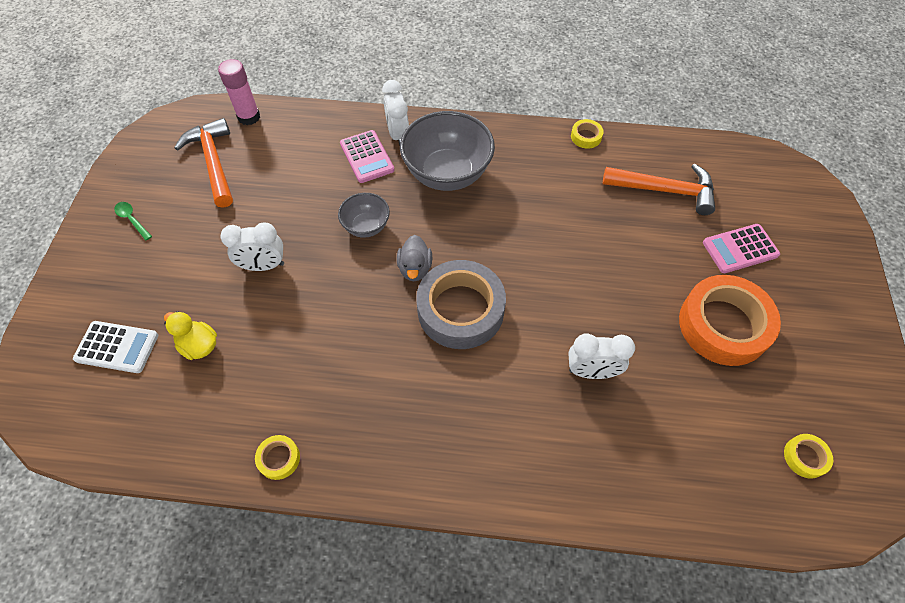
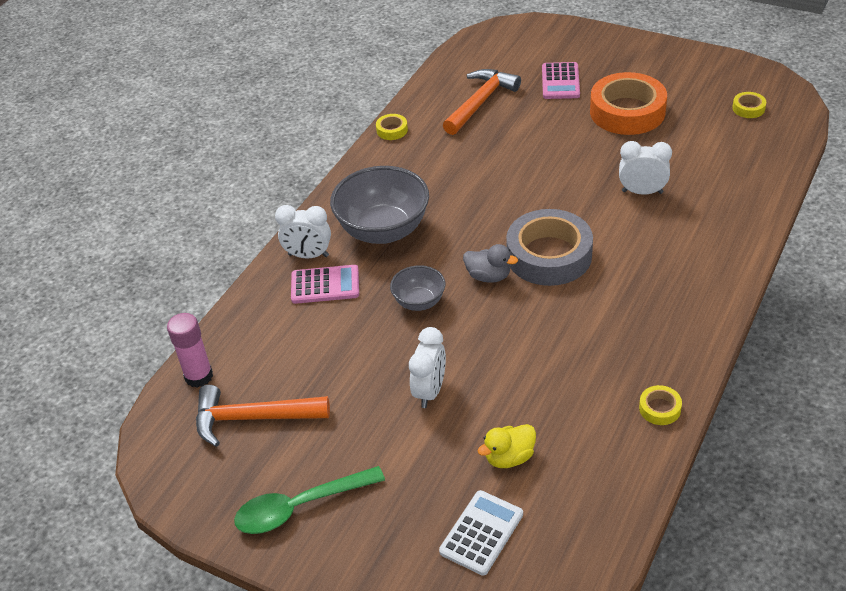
camera: 65 degrees left, 15 degrees down
(132, 220) = (300, 507): green spoon -> green spoon, size x2.08
(591, 371) = (642, 192): white clock -> white clock turned 105 degrees counterclockwise

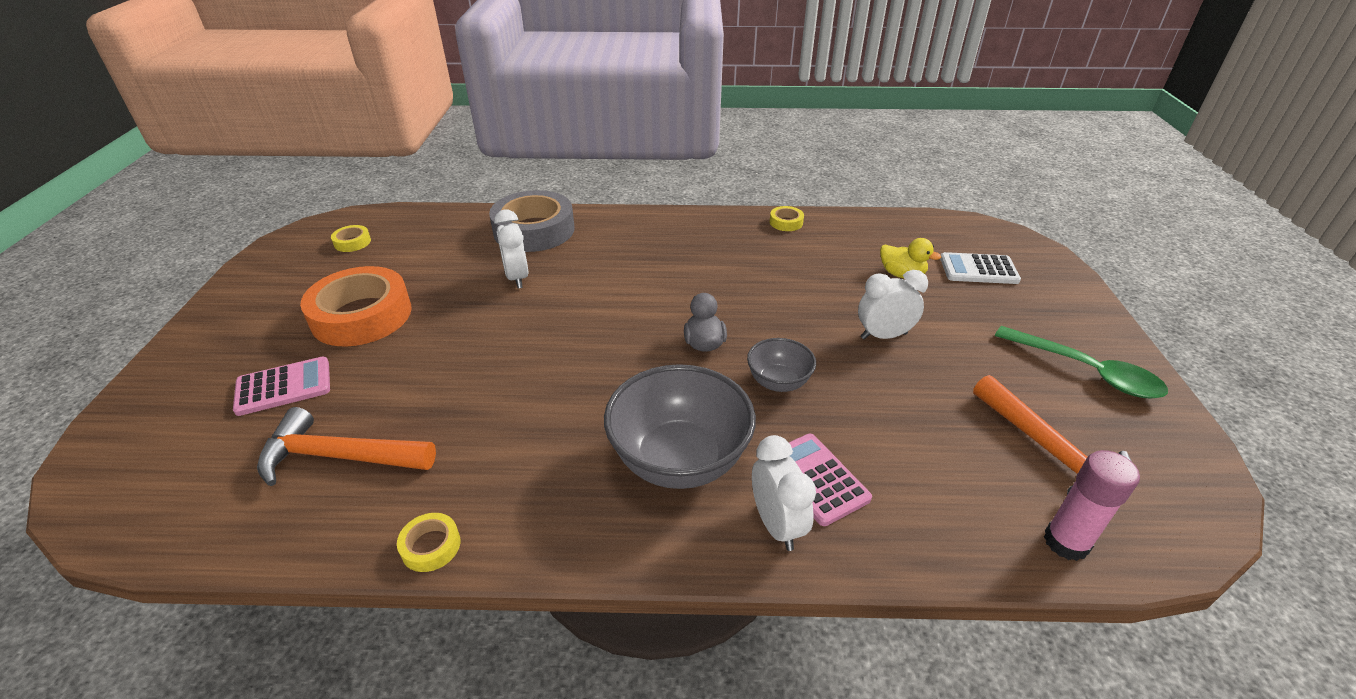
camera: 120 degrees left, 5 degrees down
(549, 255) = (647, 312): grey tape -> grey tape (534, 230)

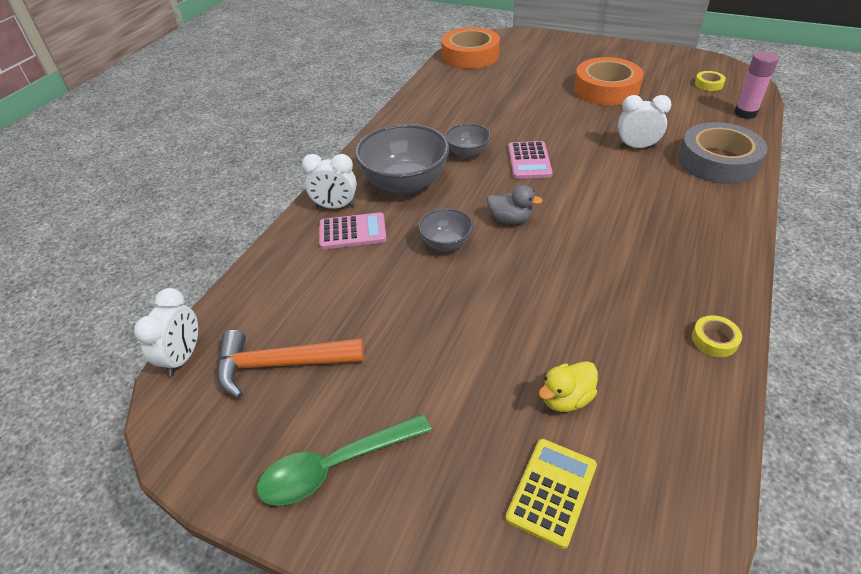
camera: 115 degrees right, 5 degrees up
(184, 507) = (470, 55): none -> orange tape
(284, 387) = (544, 70): pink calculator -> pink calculator (529, 161)
(339, 456) = (479, 86): orange hammer -> none
(431, 546) = (405, 107): yellow tape -> none
(573, 414) = (467, 153): none -> grey bowl
(883, 336) = (468, 330): white clock -> white clock (183, 357)
(978, 269) = (551, 491): white calculator -> yellow calculator
(1066, 542) = (224, 322): pink glue stick -> pink glue stick (745, 113)

